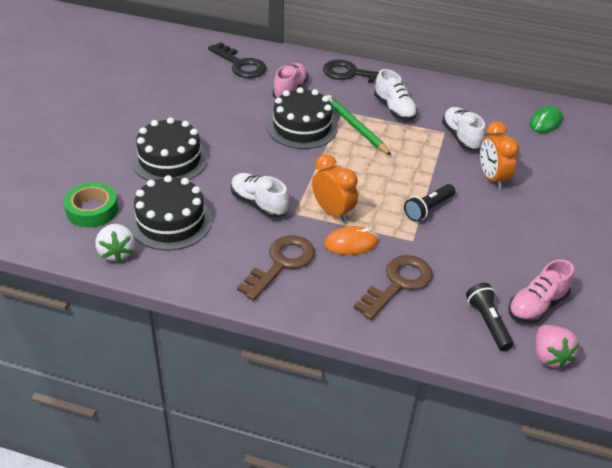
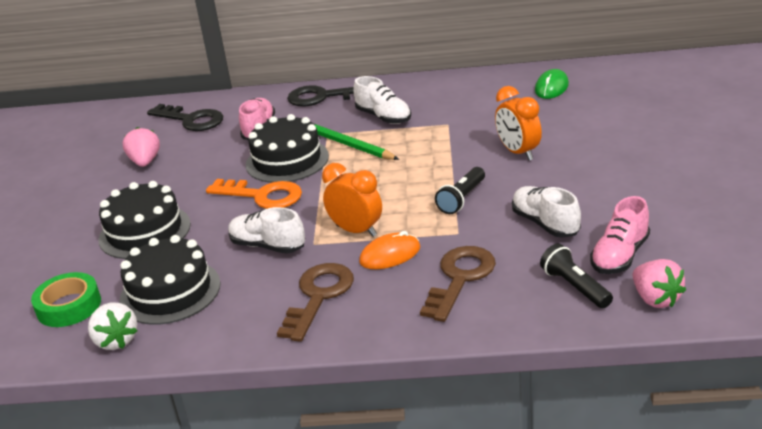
camera: 10 degrees left, 10 degrees down
(191, 94) = (145, 162): none -> pink strawberry
(271, 155) = (262, 196): none -> orange key
(461, 137) = (468, 124): white shoe -> white shoe (545, 223)

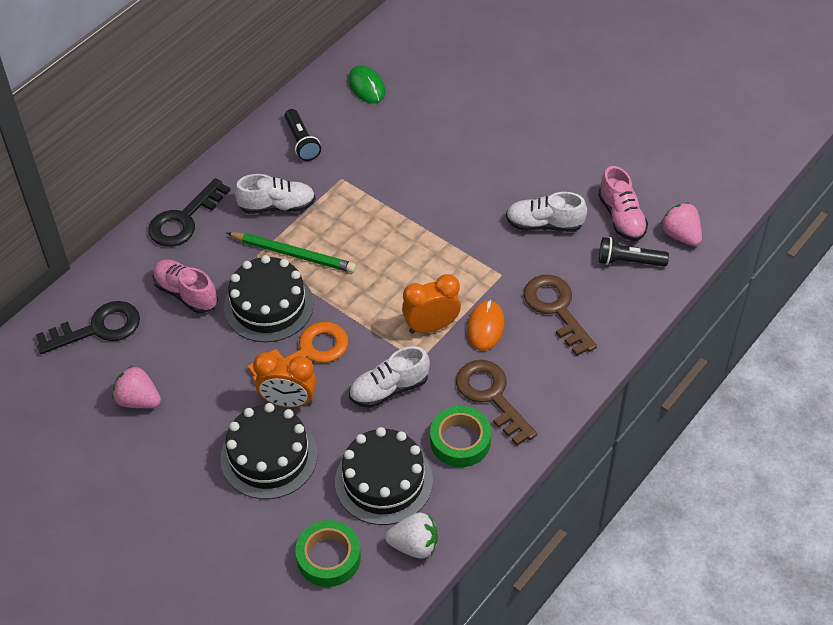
camera: 55 degrees left, 20 degrees up
(252, 306) = (460, 441): none -> green tape
(348, 144) = (293, 254): green pencil -> green pencil turned 150 degrees counterclockwise
(462, 199) = (461, 243): black flashlight -> black flashlight (301, 142)
(518, 152) = (437, 172): orange clock -> orange clock (288, 401)
(655, 299) = (680, 235): pink strawberry -> pink strawberry turned 135 degrees counterclockwise

